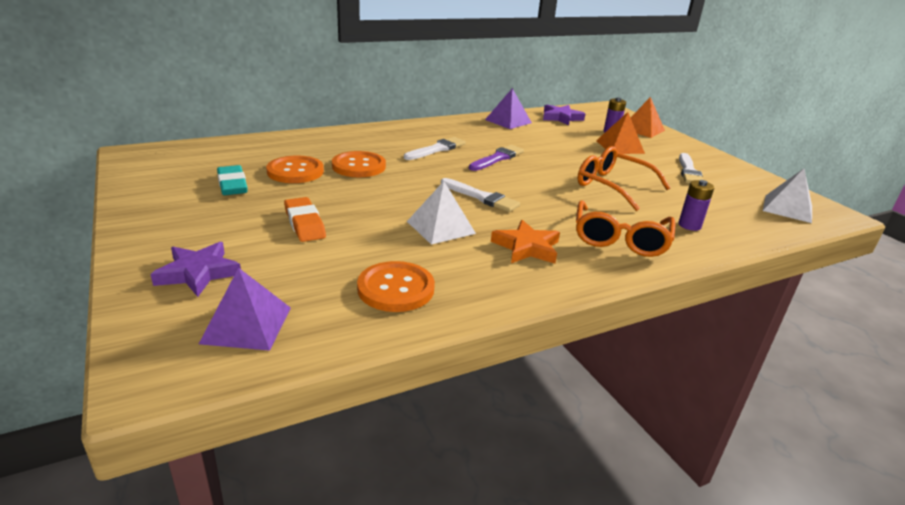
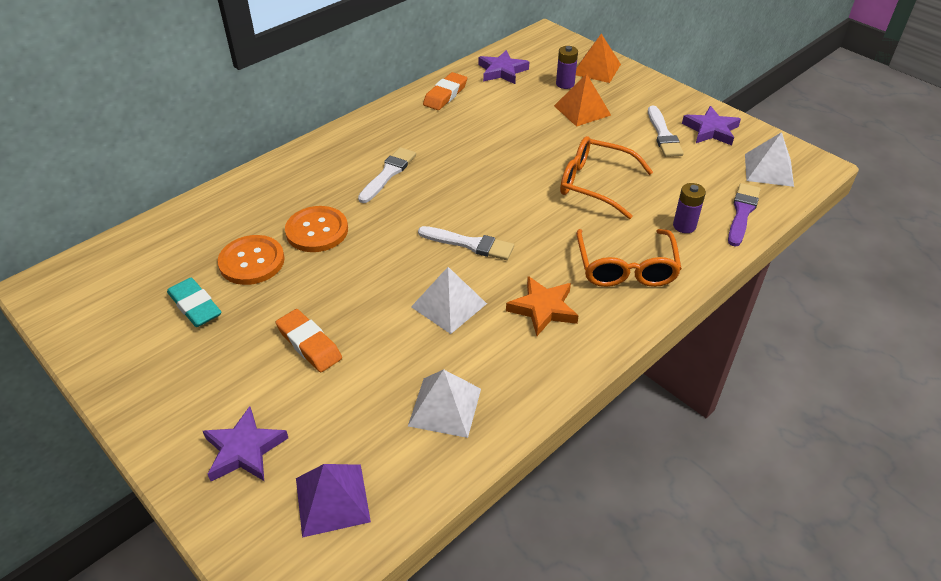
camera: 15 degrees left, 15 degrees up
(396, 288) = (445, 407): orange button -> white pyramid
(497, 158) = (460, 171): purple brush -> purple brush (742, 212)
(508, 121) = (445, 95): purple pyramid -> orange eraser
(736, 176) = (711, 130): none -> purple star

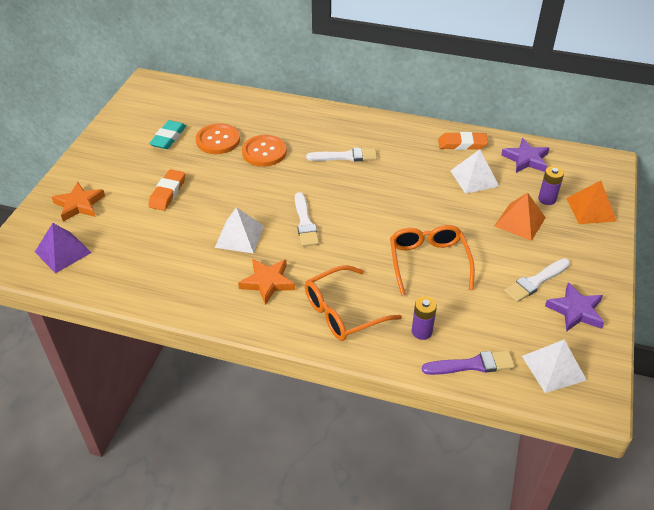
camera: 60 degrees right, 0 degrees up
(244, 450) = (79, 205): purple star -> orange star
(445, 407) = (152, 269): white pyramid -> white pyramid (474, 178)

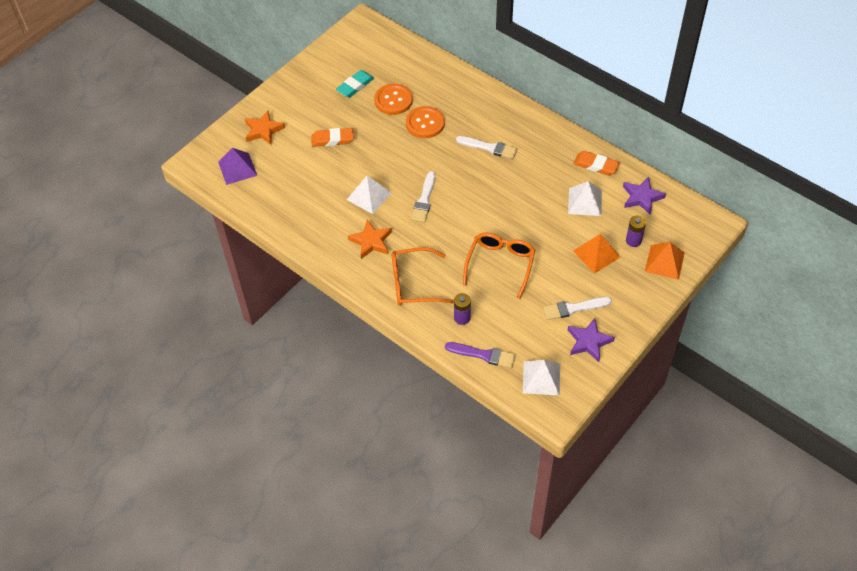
camera: 25 degrees right, 10 degrees up
(168, 193) = (332, 139): orange eraser -> orange eraser turned 45 degrees clockwise

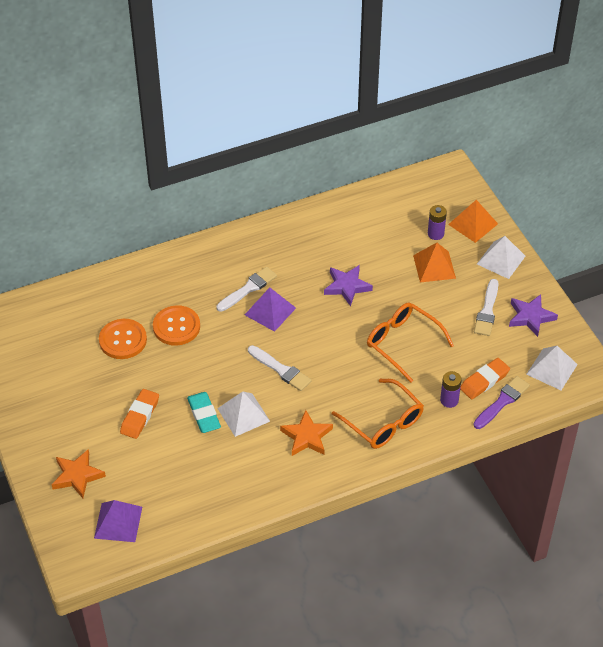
camera: 65 degrees left, 5 degrees down
(355, 86) = (75, 365): turquoise eraser -> turquoise eraser (204, 415)
(413, 283) = (383, 422): orange glasses -> orange glasses turned 60 degrees counterclockwise
(476, 170) = (270, 311): none -> purple pyramid
(585, 202) = (367, 247): white pyramid -> white pyramid (501, 260)
(595, 165) = (328, 219): orange eraser -> orange eraser (484, 381)
(642, 197) = (389, 205): purple star -> purple star (347, 286)

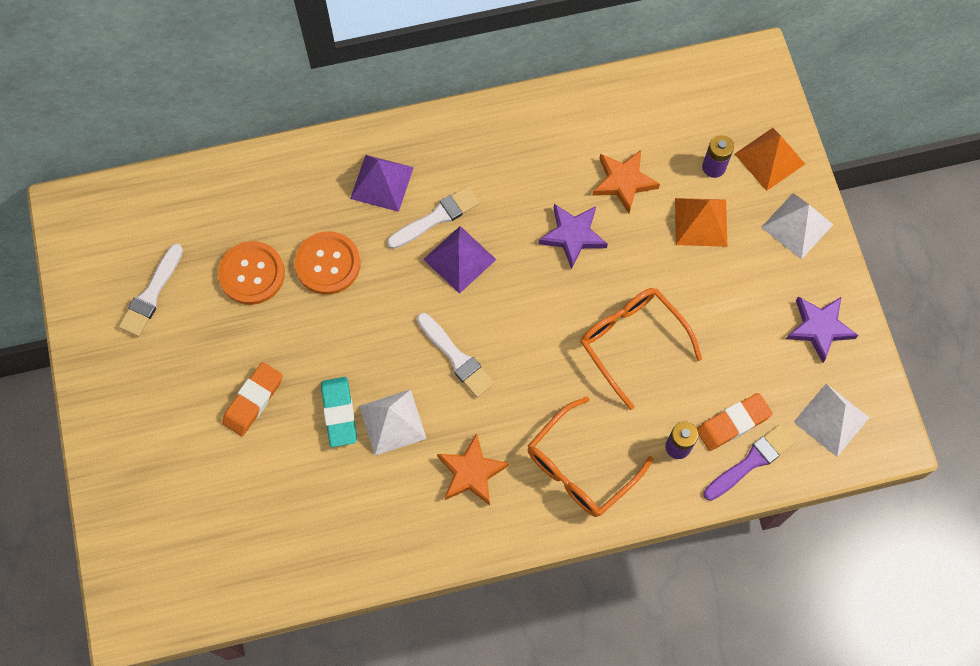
camera: 10 degrees right, 20 degrees up
(77, 476) = (154, 481): orange star -> orange star (623, 182)
(118, 522) = (195, 564): purple pyramid -> purple pyramid (381, 183)
(383, 422) = (580, 467): orange glasses -> orange glasses turned 75 degrees clockwise
(487, 311) = (760, 308): white brush -> white brush (151, 294)

